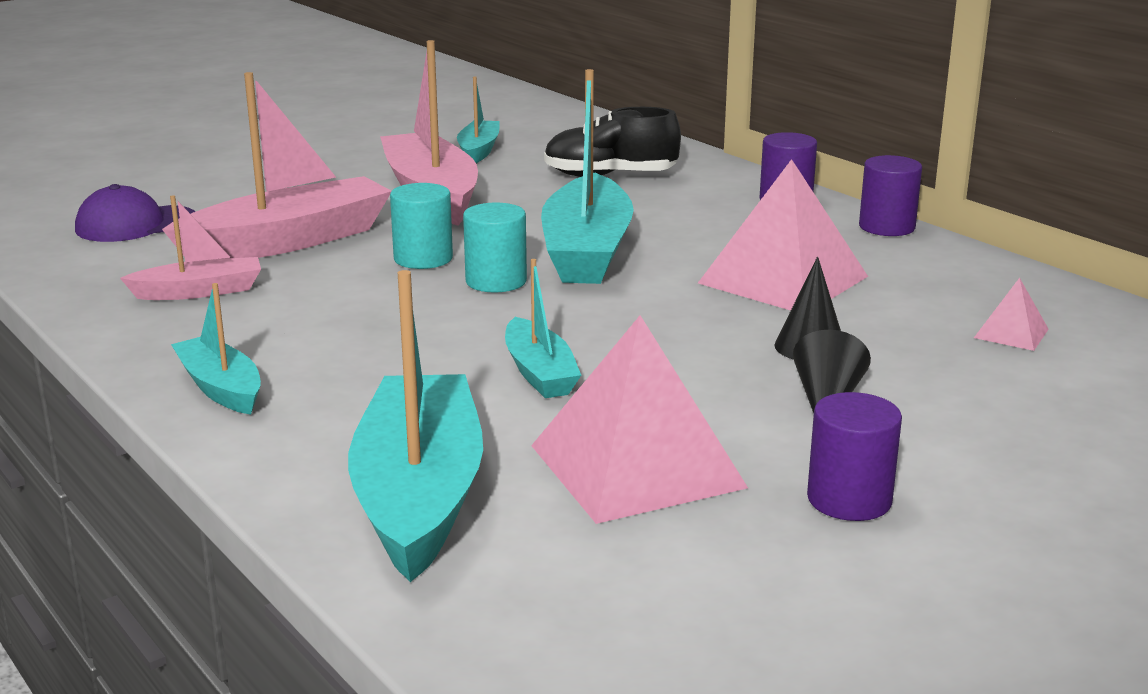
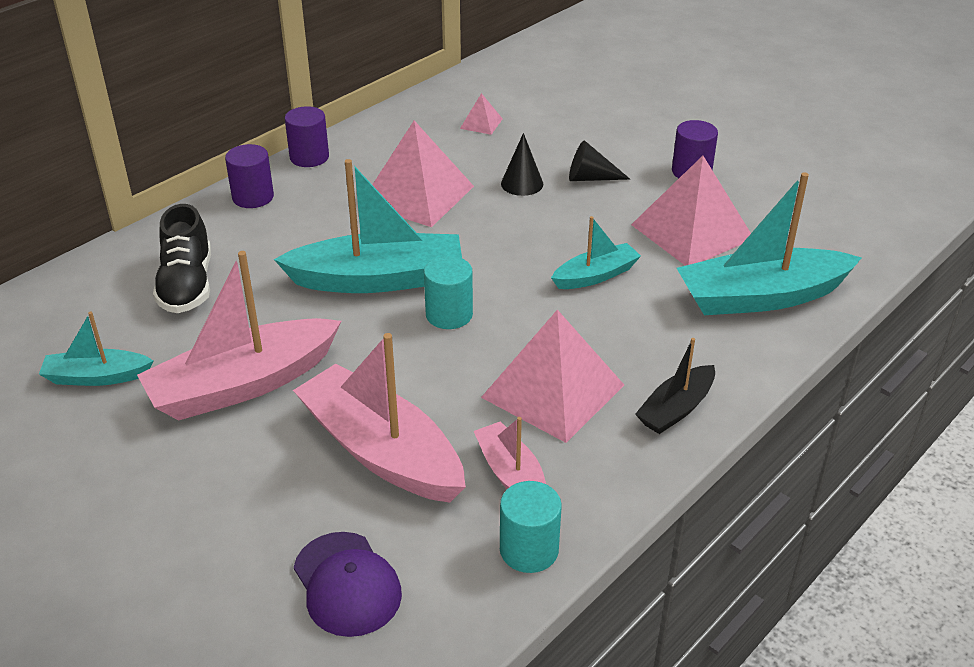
camera: 100 degrees left, 15 degrees up
(221, 388) = (676, 409): turquoise boat -> black boat
(314, 322) = (552, 391): none -> pink pyramid
(423, 258) = (409, 360): turquoise cylinder -> turquoise cylinder (529, 550)

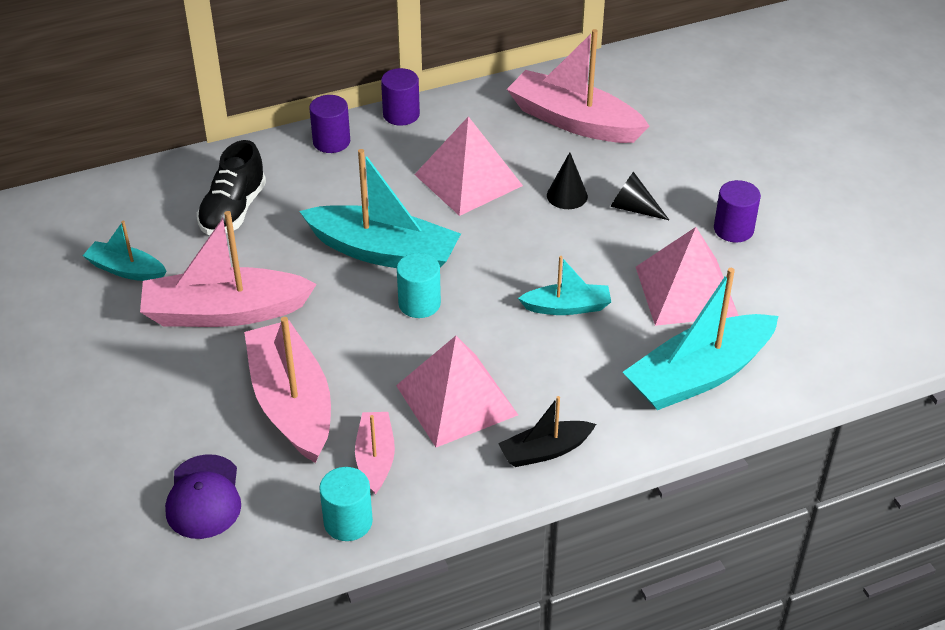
camera: 25 degrees right, 5 degrees up
(481, 123) = (574, 121): pink pyramid -> pink boat
(761, 297) = (699, 375): turquoise boat -> turquoise boat turned 45 degrees counterclockwise

